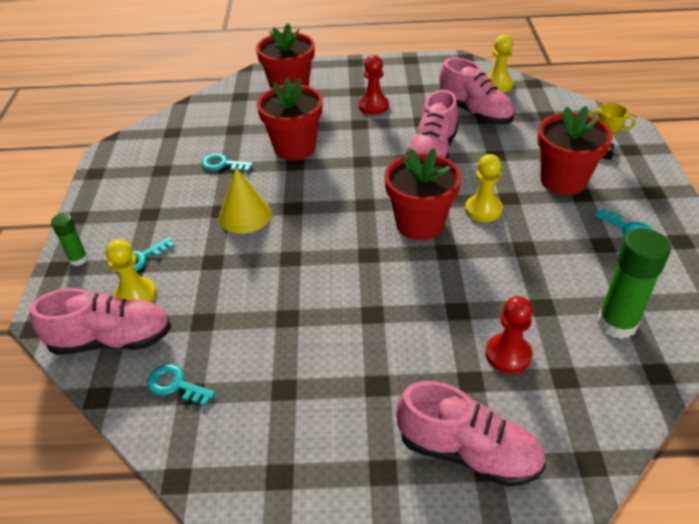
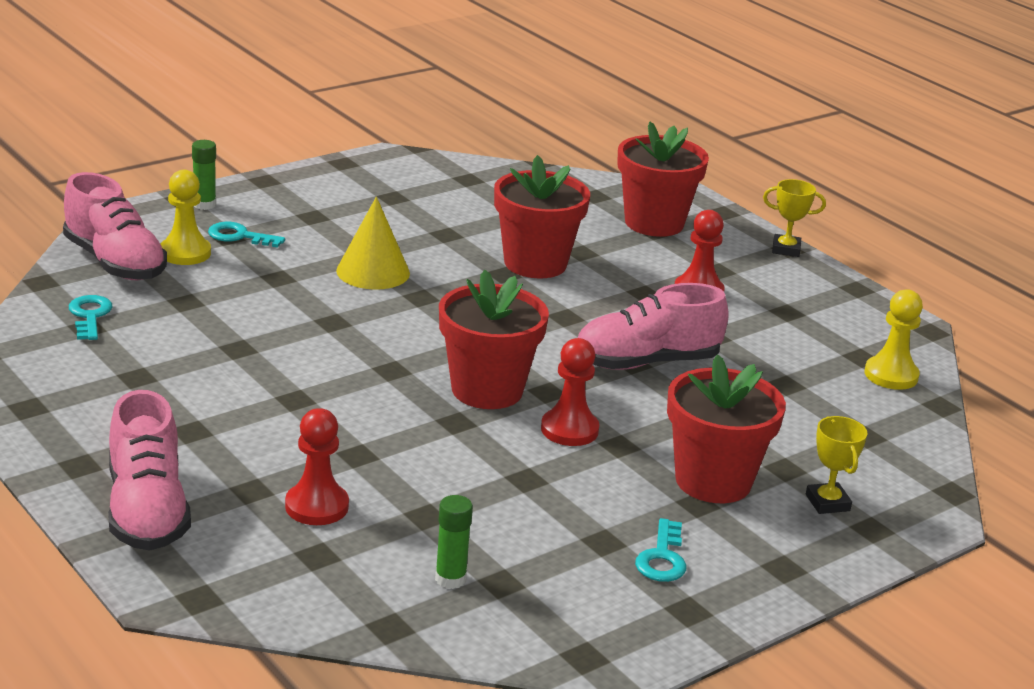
camera: 50 degrees right, 15 degrees down
(222, 164) = (447, 229): turquoise key -> none
(355, 62) = (786, 249): none -> yellow trophy
(474, 113) = (788, 373): pink shoe -> none
(483, 210) = (569, 430): yellow pawn -> red pawn
(616, 324) = (450, 579): green glue stick -> green glue stick, size x0.54

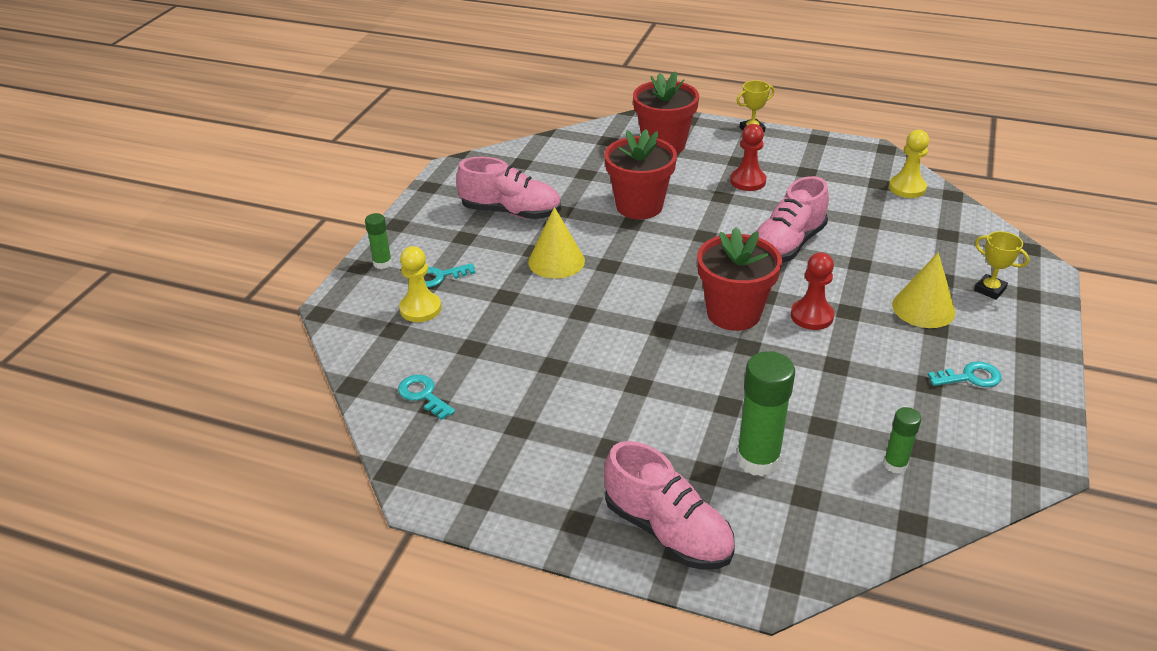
camera: 30 degrees left, 10 degrees up
(115, 263) = (383, 342): pink shoe -> pink shoe (511, 212)
(317, 506) = (758, 460): red pawn -> green glue stick
(662, 558) = (970, 377): turquoise key -> turquoise key turned 75 degrees counterclockwise
(713, 481) = (923, 308): red flower pot -> yellow cone

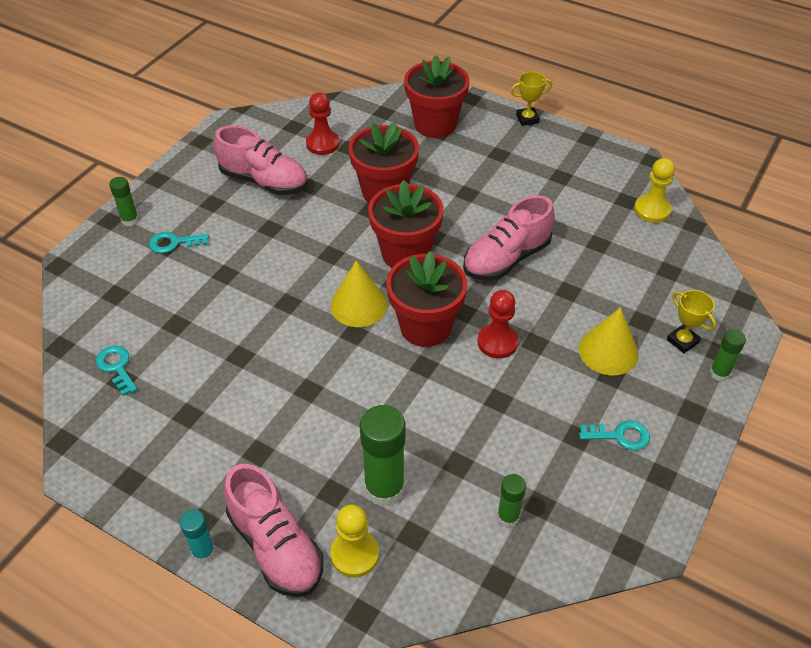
camera: 10 degrees right, 10 degrees up
(420, 309) = (146, 275): yellow pawn -> yellow pawn (355, 554)
(556, 261) = (285, 242): yellow cone -> yellow cone (358, 305)
(592, 549) = (203, 552): none -> turquoise glue stick
(684, 254) = (405, 254): none -> red flower pot
(748, 181) = (499, 179): red pawn -> red pawn (322, 144)
(1037, 311) = (719, 373): none -> green glue stick

